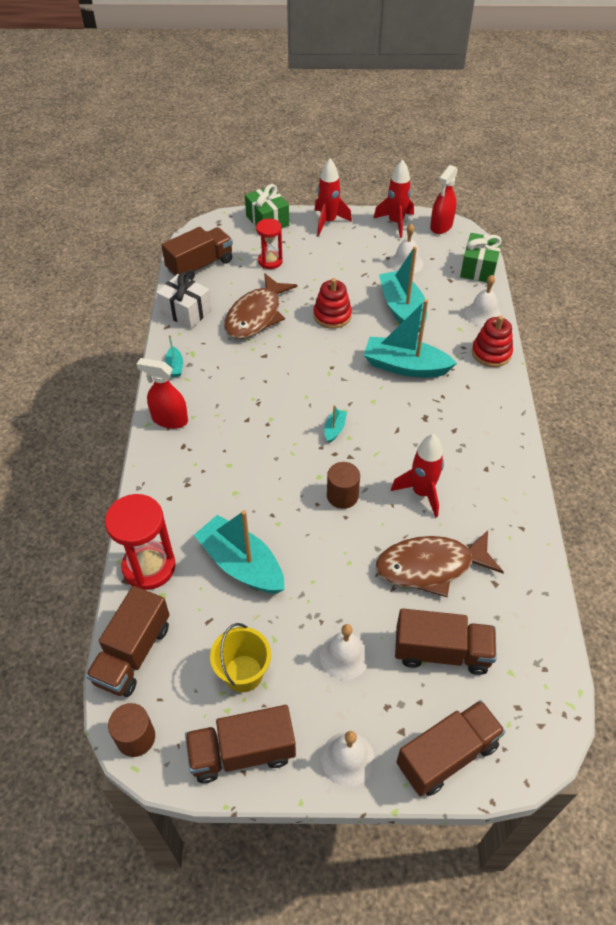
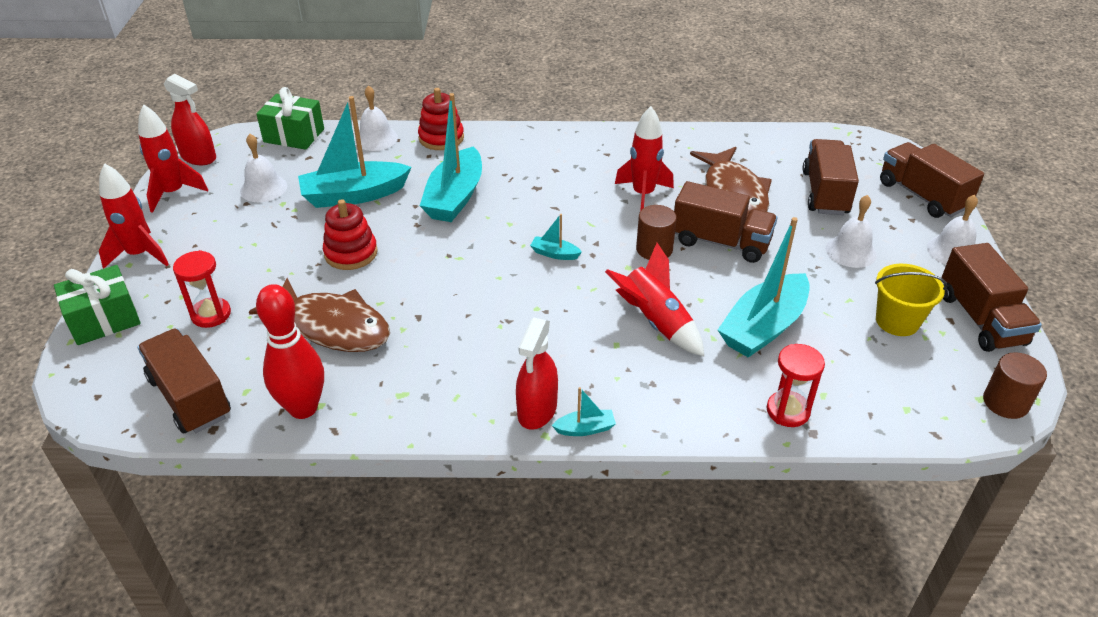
camera: 90 degrees left, 10 degrees down
(133, 653) = (909, 415): brown truck -> brown truck (721, 242)
(149, 567) = (788, 411): red hourglass -> red hourglass, size x0.63
(175, 366) = (428, 412): turquoise boat -> turquoise boat (585, 429)
(186, 311) = (303, 408): white gift -> red bowling pin
(251, 490) = (655, 322): none -> red rocket

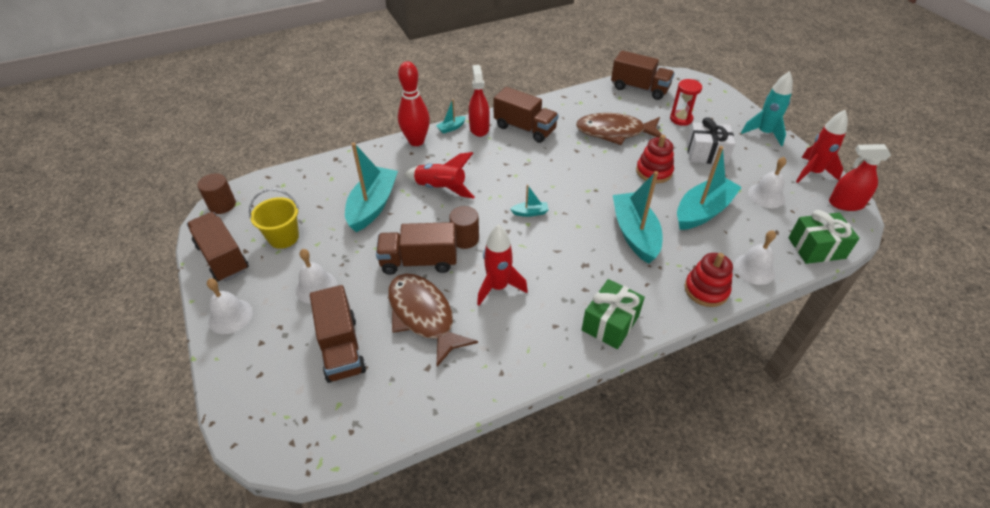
camera: 155 degrees right, 5 degrees up
(104, 320) = (725, 102): green gift -> green gift (610, 323)
(140, 255) = (764, 133): red rocket -> turquoise rocket
(254, 253) = (706, 153): none -> white gift
(303, 408) = (586, 99): red bowling pin -> red bowling pin (416, 141)
(788, 411) = (350, 164): red hourglass -> none
(922, 196) = (246, 378): brown truck -> brown truck (524, 128)

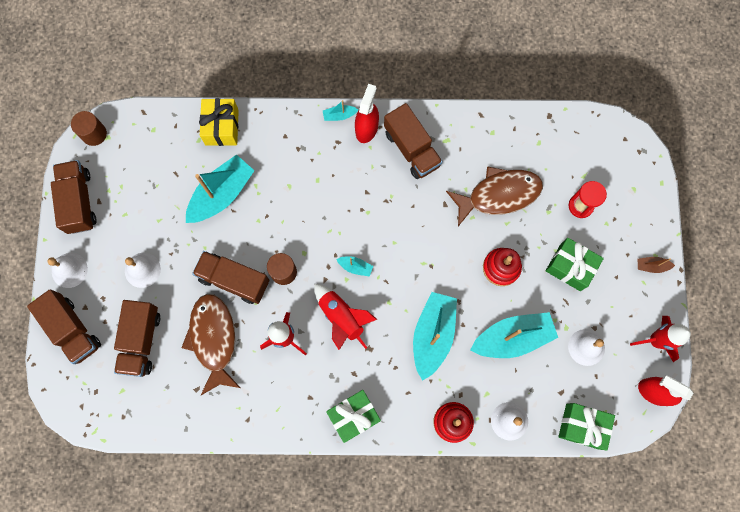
camera: 25 degrees right, 30 degrees up
(283, 237) = (134, 200): yellow bucket -> none
(349, 164) = (222, 127): none -> yellow gift
(416, 141) = (297, 121): red bowling pin -> none
(440, 188) = (290, 199): red rocket -> red rocket (341, 318)
(614, 132) = (499, 195): brown fish -> brown fish turned 135 degrees clockwise
(639, 88) = (570, 138): brown truck -> brown truck (72, 330)
(706, 153) = (570, 267): white gift -> green gift
(764, 133) = (651, 266): turquoise rocket -> brown boat

